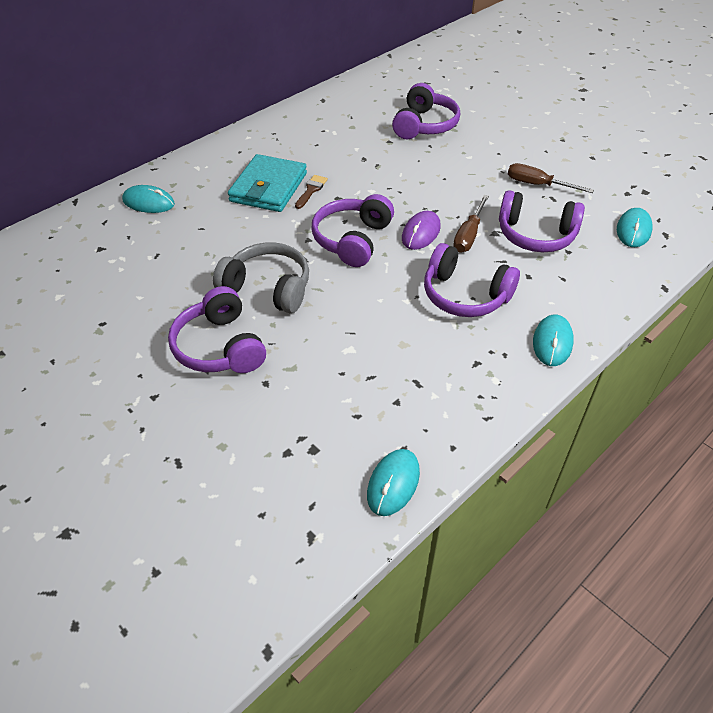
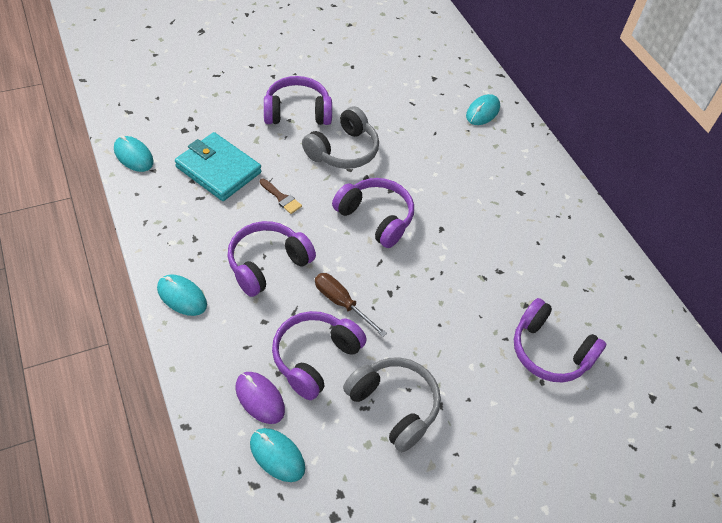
camera: 105 degrees right, 5 degrees up
(268, 187) = (476, 187): turquoise wallet -> turquoise wallet (218, 170)
(311, 190) = (460, 214): brown brush -> brown brush (281, 198)
(421, 233) = (362, 268): purple mouse -> purple mouse (260, 398)
(537, 185) = (394, 406): brown screwdriver -> grey headphones

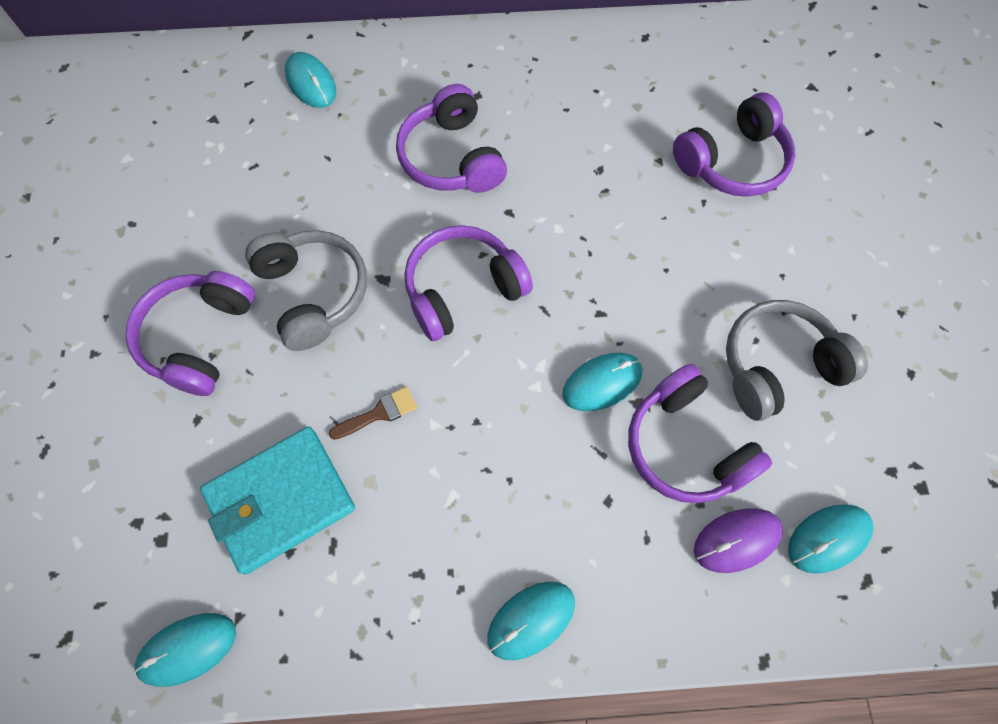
camera: 65 degrees left, 15 degrees up
(267, 264) = (504, 469): purple headphones -> purple headphones (452, 158)
(341, 303) = (602, 383): brown screwdriver -> turquoise mouse

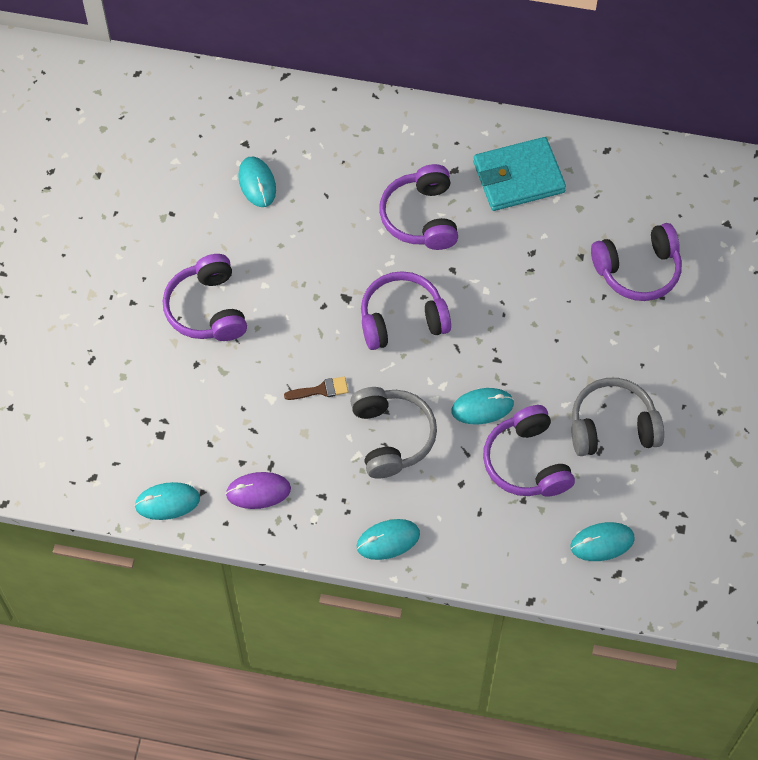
camera: 15 degrees right, 5 degrees down
(200, 338) = (207, 309): purple headphones -> purple headphones turned 45 degrees counterclockwise
(281, 500) = (243, 429): turquoise wallet -> turquoise wallet (518, 177)
(311, 83) = (327, 130): turquoise mouse -> turquoise mouse (257, 183)
(313, 293) = (293, 296): grey headphones -> grey headphones (391, 437)
(737, 540) = (539, 528): purple mouse -> purple mouse (258, 491)

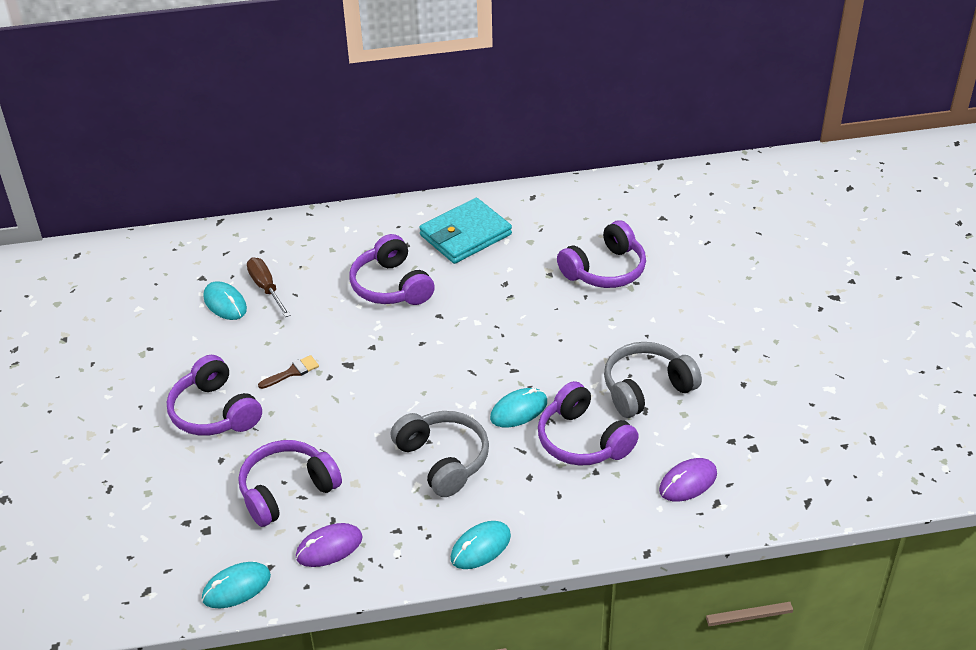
camera: 20 degrees left, 20 degrees down
(301, 178) = (266, 288): none -> brown screwdriver
(321, 390) = (356, 443): brown brush -> brown brush (292, 372)
(402, 319) = (409, 365): purple headphones -> purple headphones (287, 491)
(602, 542) = (688, 482): turquoise mouse -> purple mouse

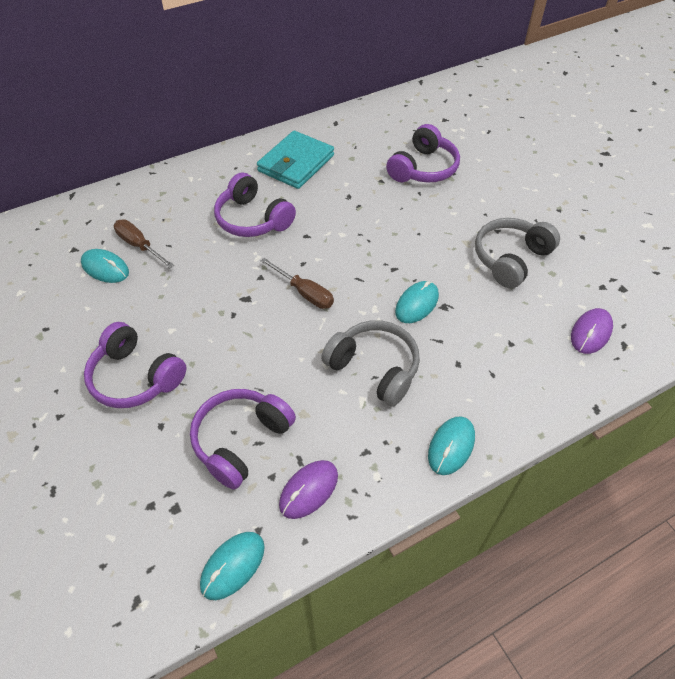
camera: 20 degrees left, 10 degrees up
(292, 372) = (196, 318): brown brush -> none
(409, 372) = (304, 293): none -> brown screwdriver
(583, 440) = (485, 317): purple headphones -> none

